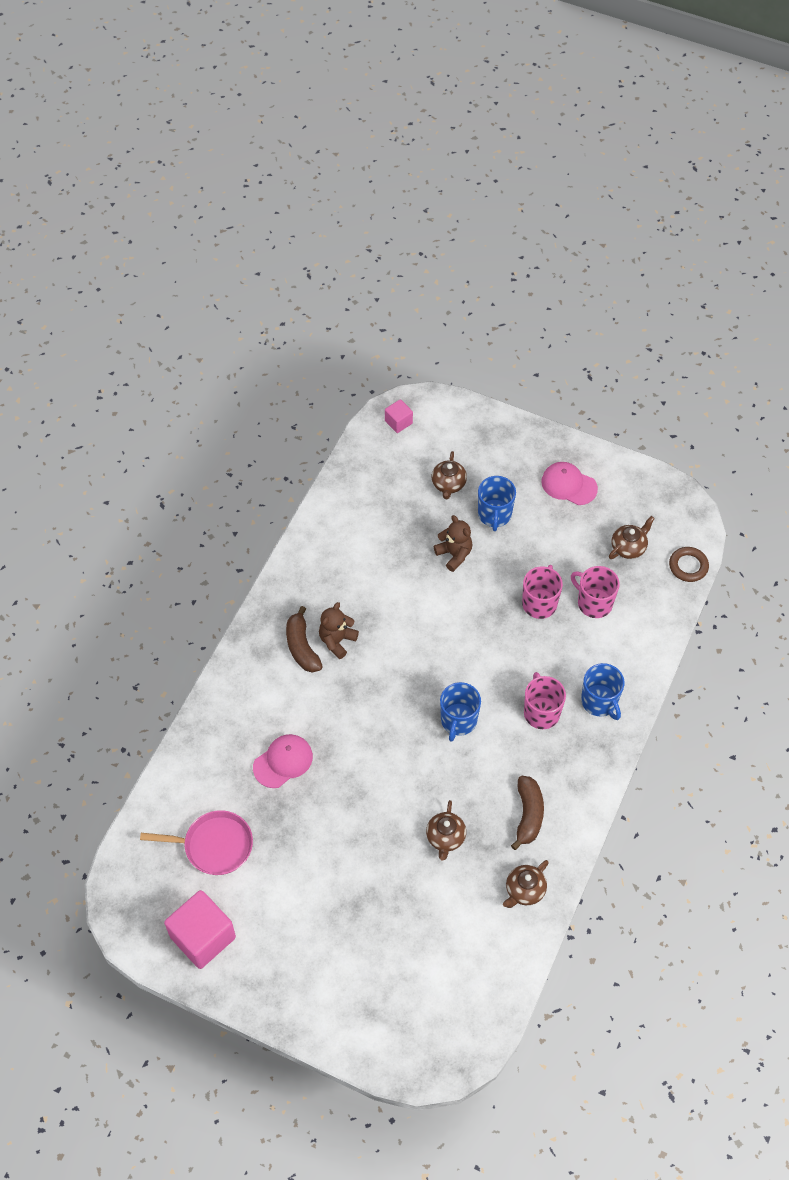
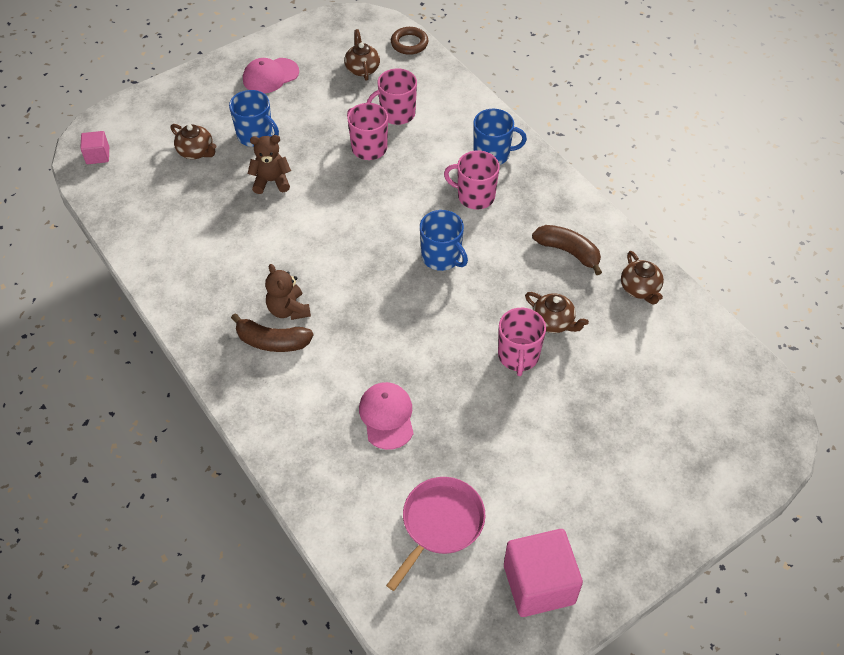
camera: 60 degrees left, 5 degrees down
(395, 827) = (518, 356): none -> pink mug

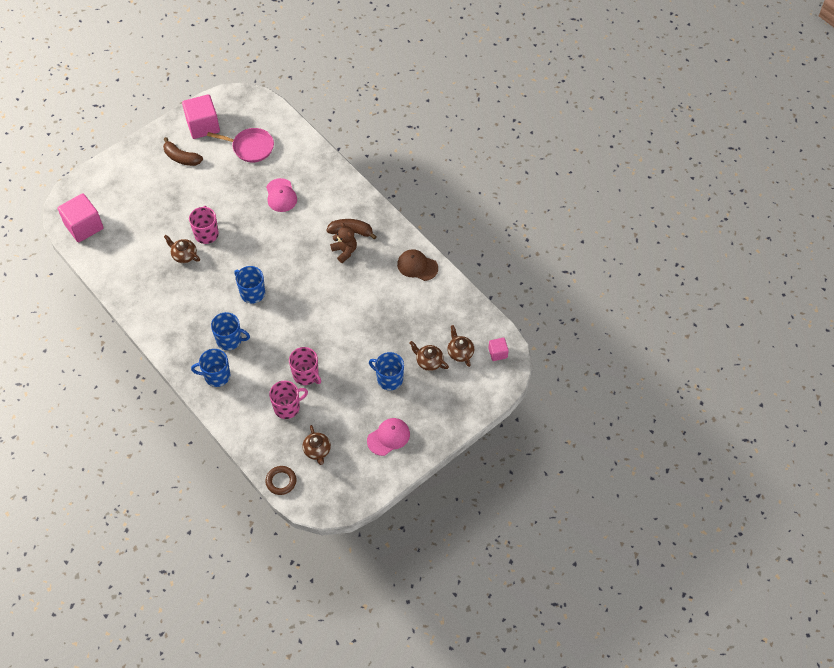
camera: 175 degrees right, 5 degrees up
(177, 278) = (417, 266): none -> brown cap
(271, 181) = (371, 341): brown teddy bear -> none
(440, 523) = (251, 147): pink pan -> pink pan turned 105 degrees counterclockwise
(475, 196) = (230, 340): pink mug -> blue mug
(568, 252) = (170, 302): brown banana -> brown banana (181, 158)
(640, 289) = (128, 280): brown teapot -> brown teapot (460, 352)
(734, 384) = (84, 226): none -> pink cube

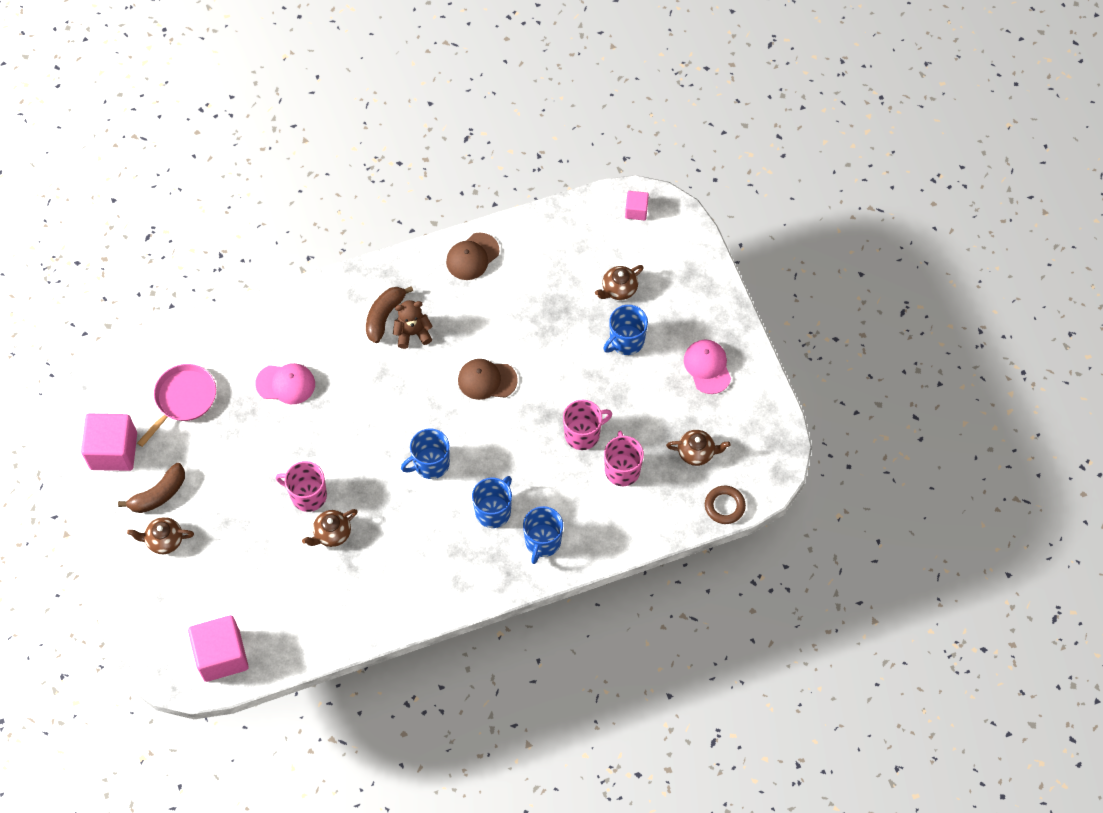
camera: 70 degrees left, 5 degrees up
(326, 305) = (487, 380): none -> brown cap
(460, 352) = (619, 251): brown teapot -> brown teapot (164, 540)

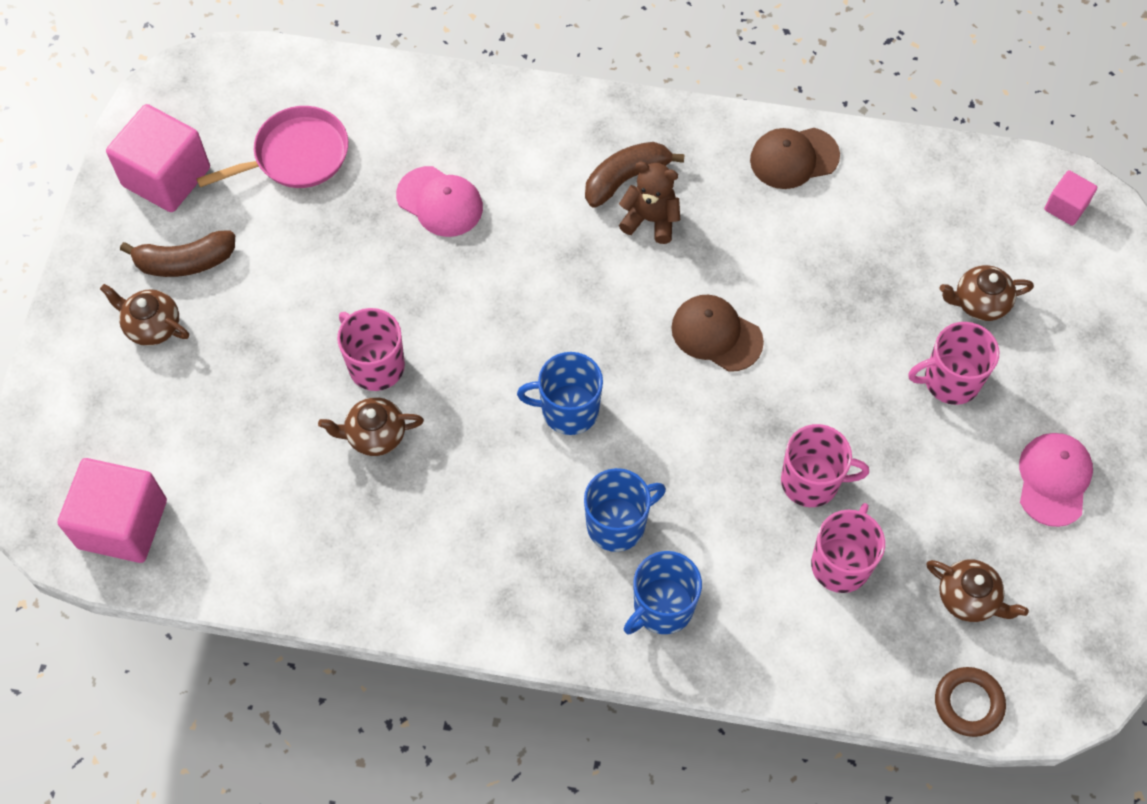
camera: 30 degrees right, 0 degrees up
(626, 341) = (950, 380): blue mug -> pink mug

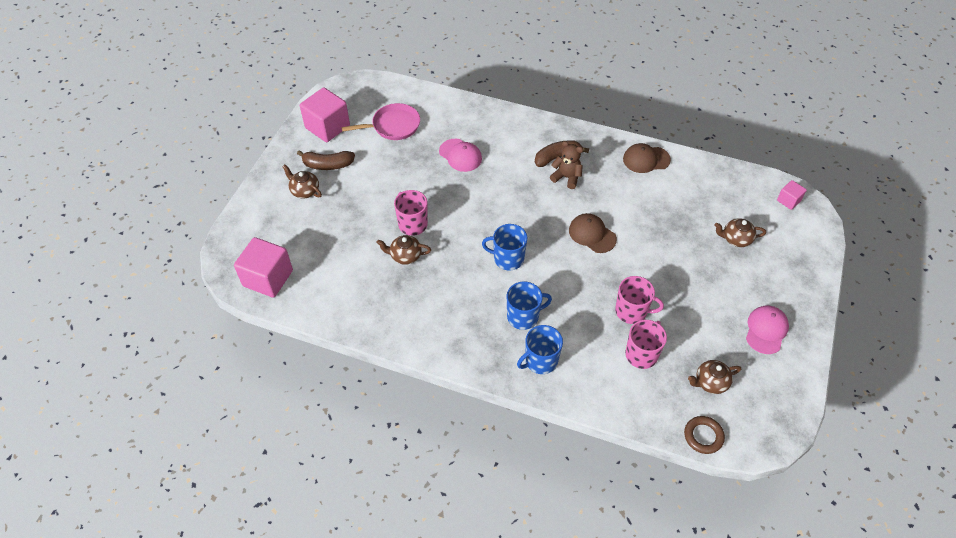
camera: 10 degrees right, 10 degrees down
(950, 380) = (715, 274): pink mug -> none
(968, 598) = (710, 382): brown teapot -> brown teapot turned 120 degrees clockwise

